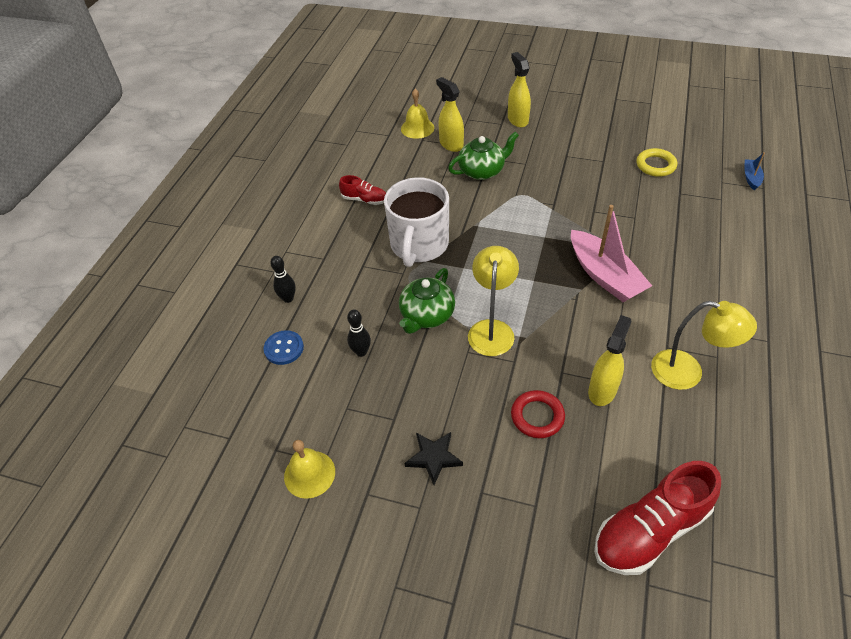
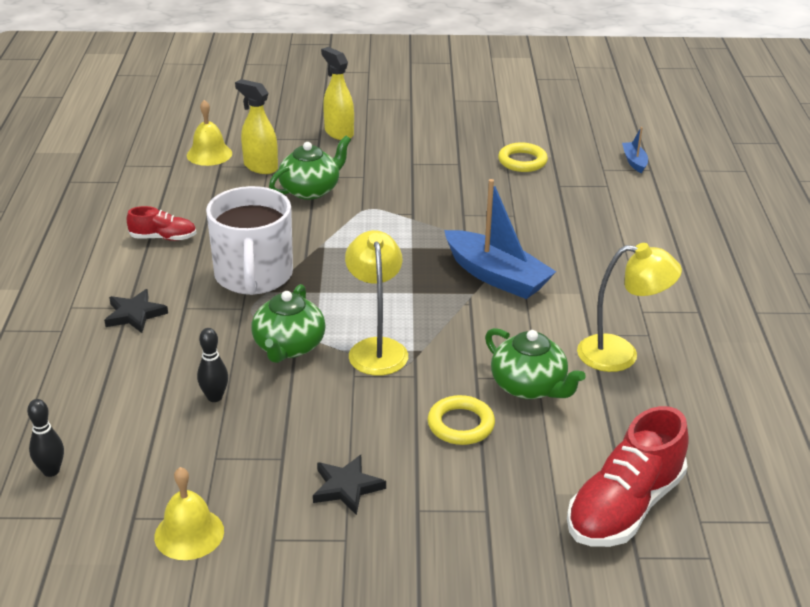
camera: 20 degrees left, 15 degrees down
(284, 348) = (106, 410): blue button -> none
(288, 298) = (93, 356): black bowling pin -> black bowling pin (51, 471)
(326, 266) = (135, 314): none -> black star
(537, 416) = (461, 424): red ring -> yellow ring
(602, 390) = (529, 386): yellow spray bottle -> green teapot
(604, 275) = (496, 276): pink boat -> blue boat

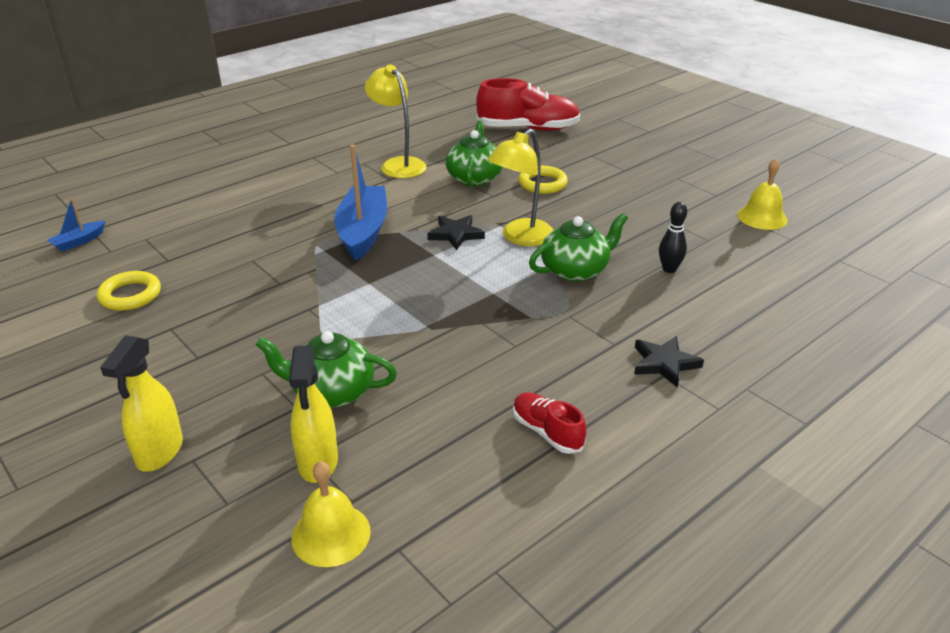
camera: 130 degrees left, 0 degrees up
(51, 471) = (830, 287): black bowling pin -> none
(253, 276) = (522, 336): white mug -> none
(346, 487) = (647, 193): black star -> black star (455, 234)

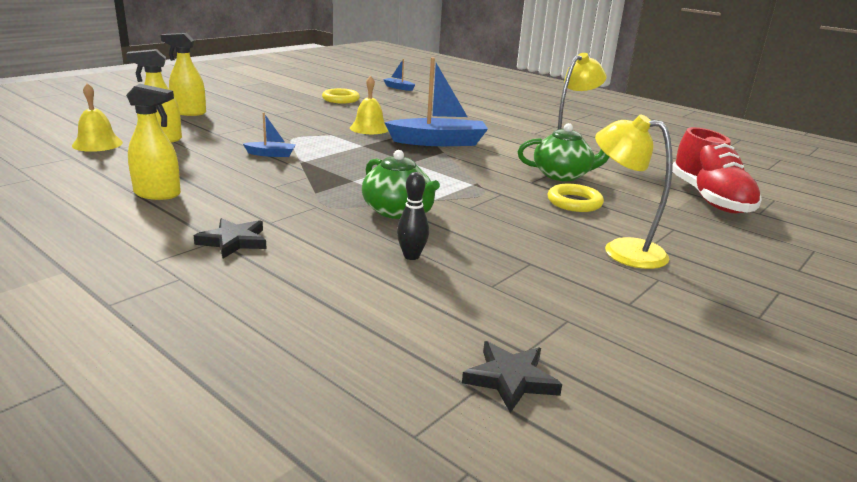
camera: 80 degrees right, 10 degrees down
(331, 391) = (230, 140): green teapot -> none
(399, 352) = (271, 154): none -> blue boat
(455, 234) = (447, 169): black star -> black star (510, 379)
(520, 238) = (452, 191): yellow lamp -> yellow lamp (622, 250)
(547, 432) = (158, 194): red shoe -> yellow spray bottle
(762, 217) = (581, 334): yellow bell -> yellow bell (369, 128)

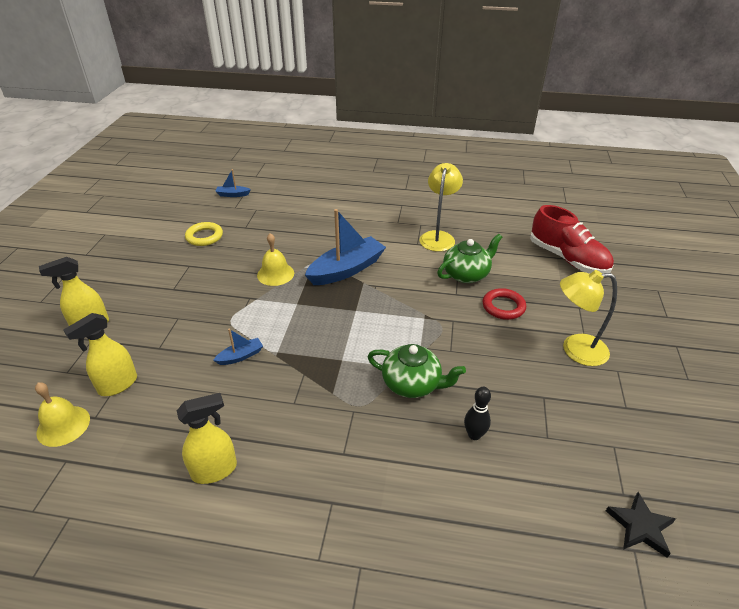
camera: 30 degrees left, 15 degrees up
(233, 241) = (345, 496): black star -> none
(574, 202) = (503, 307): yellow ring -> red ring

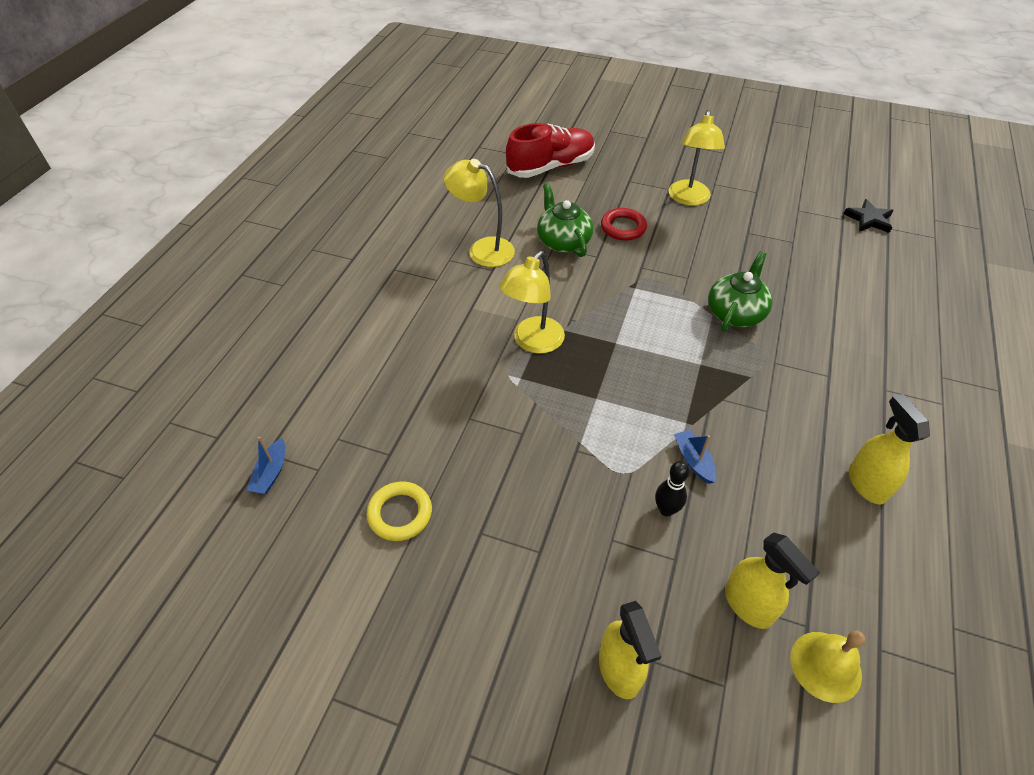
camera: 80 degrees left, 10 degrees up
(275, 274) = (527, 418): yellow bell -> none
(346, 269) = (533, 342): blue boat -> yellow lamp
(474, 435) = (796, 283): black bowling pin -> black bowling pin (666, 510)

